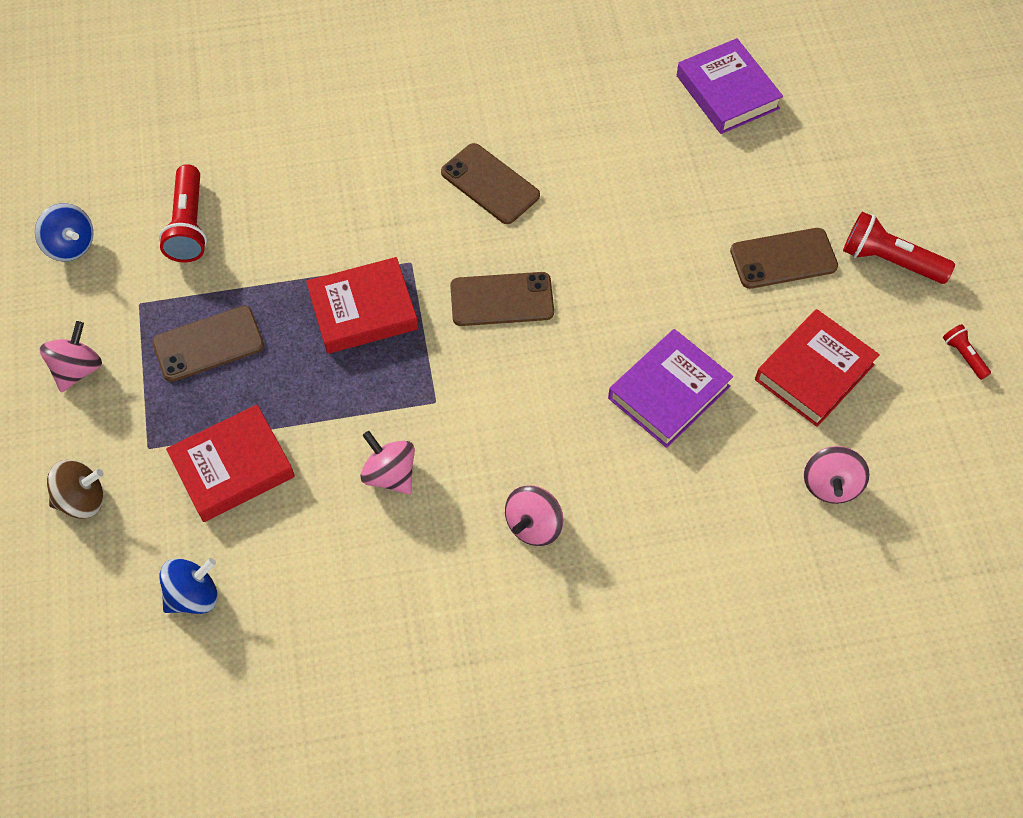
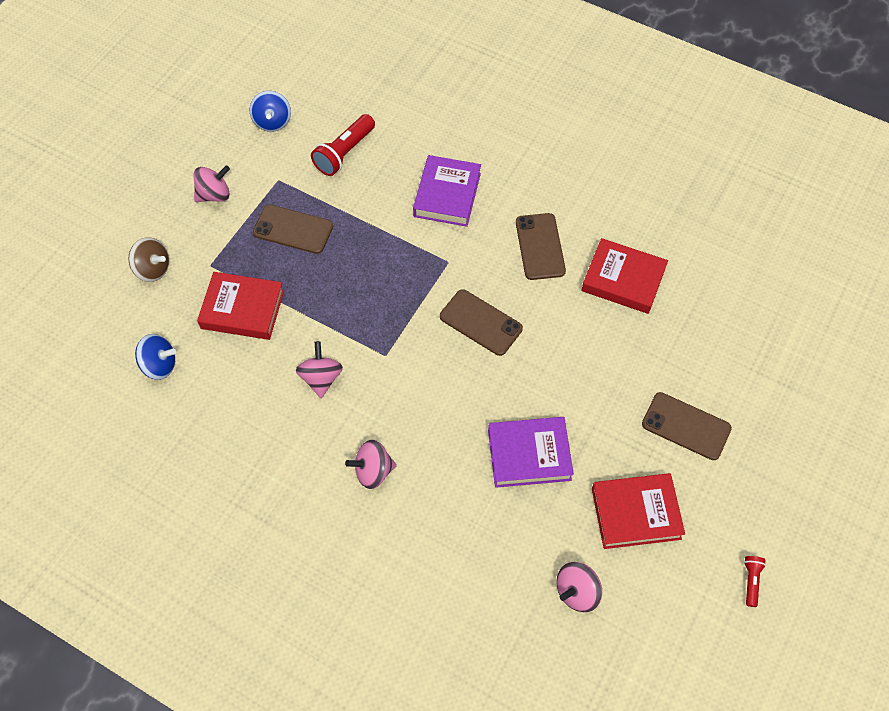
camera: 40 degrees right, 0 degrees up
(363, 310) = (394, 271): red book -> red book (623, 280)
(727, 92) = (753, 291): purple book -> purple book (447, 195)
(889, 261) = (760, 480): red flashlight -> none

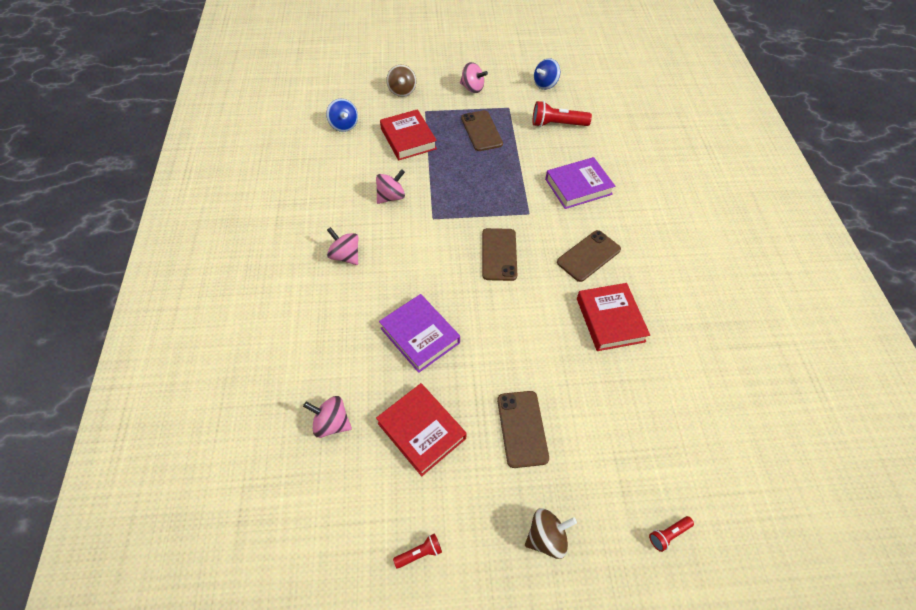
camera: 55 degrees right, 5 degrees down
(793, 470) = (546, 537): none -> brown spinning top
(841, 379) = (668, 534): none -> red flashlight

